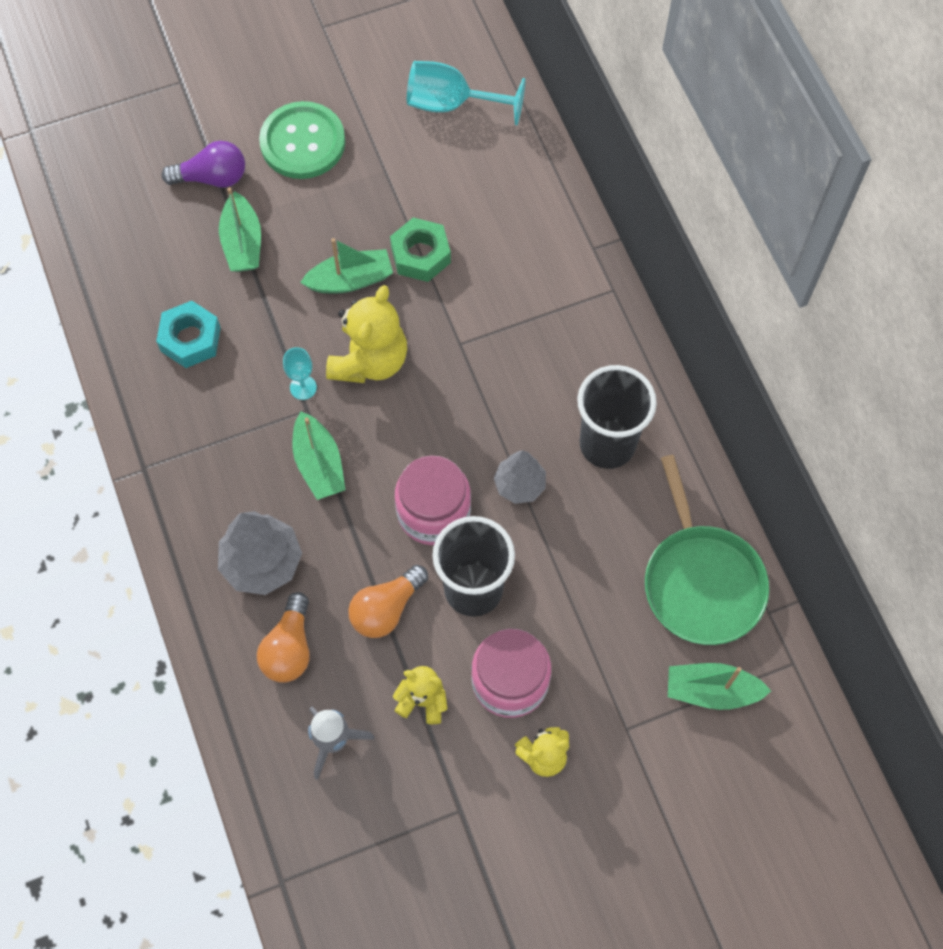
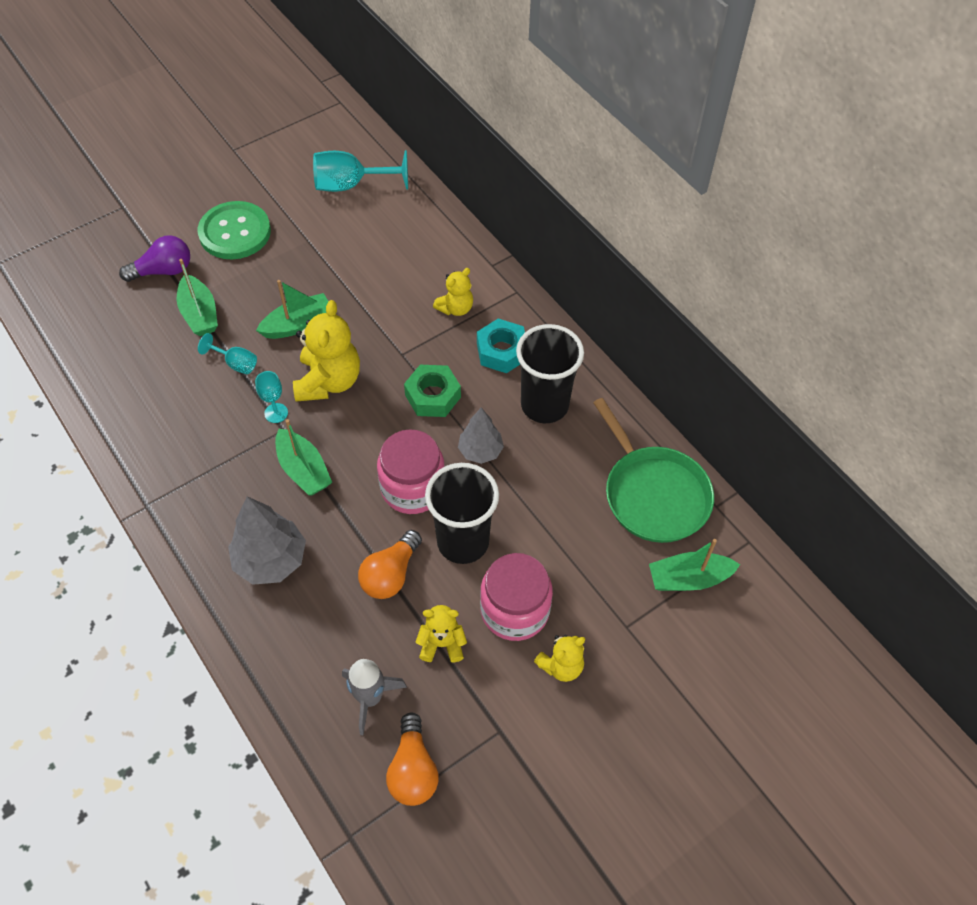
camera: 15 degrees left, 10 degrees down
(190, 339) = (169, 395): turquoise nut -> turquoise nut (502, 351)
(270, 315) = (235, 363): none -> turquoise goblet
(289, 648) = (311, 627): orange light bulb -> orange light bulb (413, 770)
(420, 255) = (352, 295): green nut -> green nut (432, 396)
(536, 297) = (455, 308): none -> yellow teddy bear

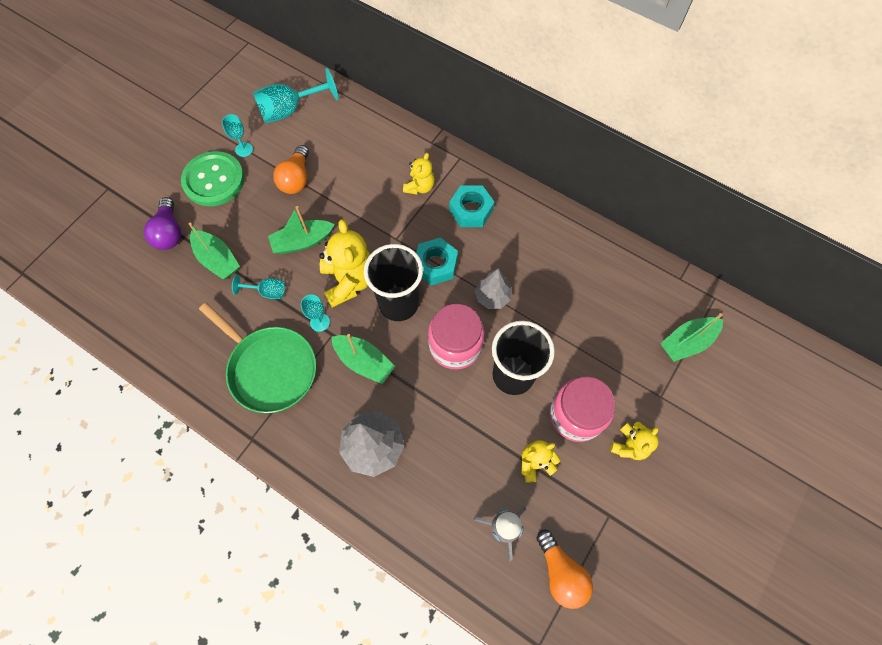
camera: 20 degrees left, 10 degrees up
(163, 271) = (169, 232): purple light bulb -> purple light bulb turned 120 degrees clockwise
(281, 211) = (244, 149): none -> turquoise goblet
(298, 324) = (302, 241): green boat -> green boat turned 150 degrees counterclockwise
(390, 574) = (471, 422): orange light bulb -> orange light bulb (296, 179)
(432, 396) = (435, 265): green nut -> turquoise nut
(544, 405) = (522, 243): black cup -> black cup (398, 303)
(653, 494) = (632, 285): green pan -> green pan (270, 368)

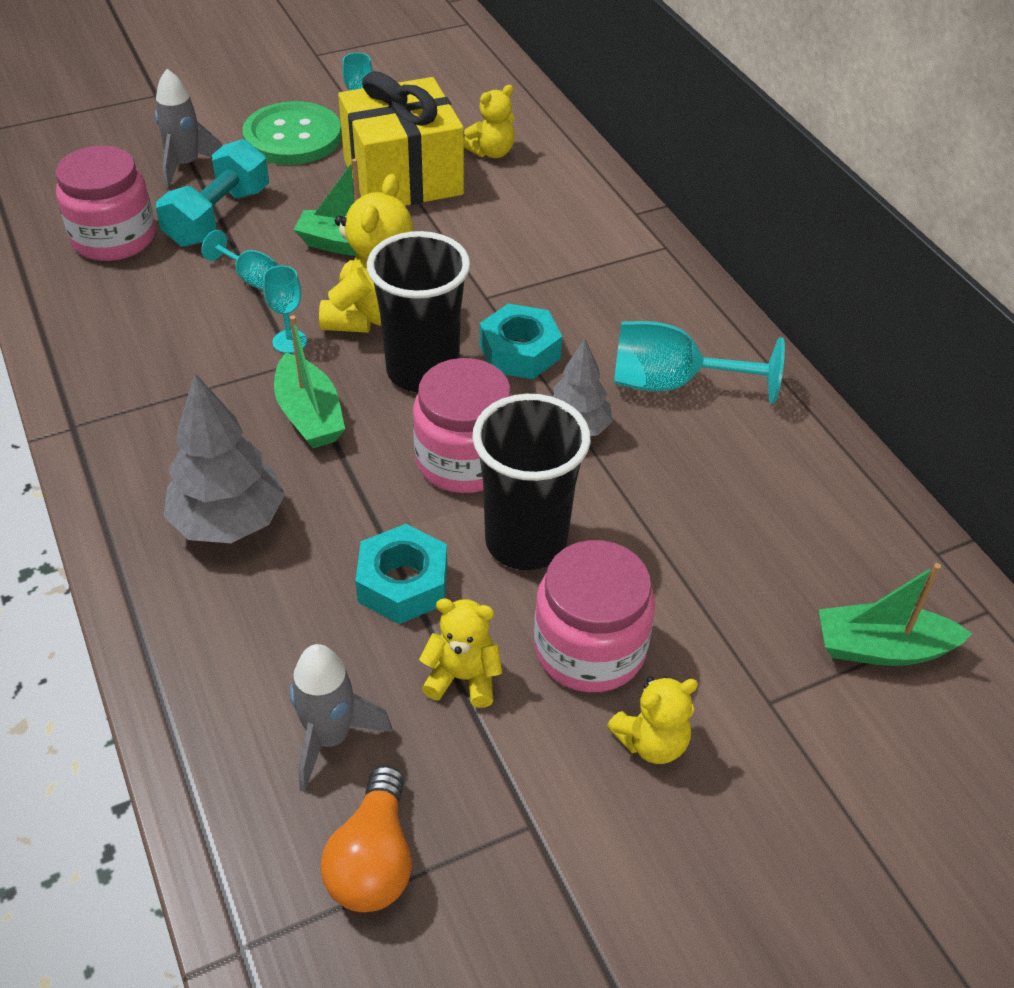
camera: 30 degrees right, 20 degrees down
(169, 232) = (186, 165): purple light bulb -> grey rocket
(171, 306) = (114, 238): none -> pink jar
(217, 259) = (218, 217): green boat -> turquoise dumbbell
(270, 368) = (173, 361): green pan -> none
(290, 110) = (460, 106): turquoise goblet -> turquoise goblet (672, 384)
(296, 179) = (403, 177): orange light bulb -> yellow gift
(420, 187) = (574, 254): yellow teddy bear -> yellow teddy bear (491, 152)
(471, 210) = (631, 312): turquoise nut -> turquoise nut (403, 583)

